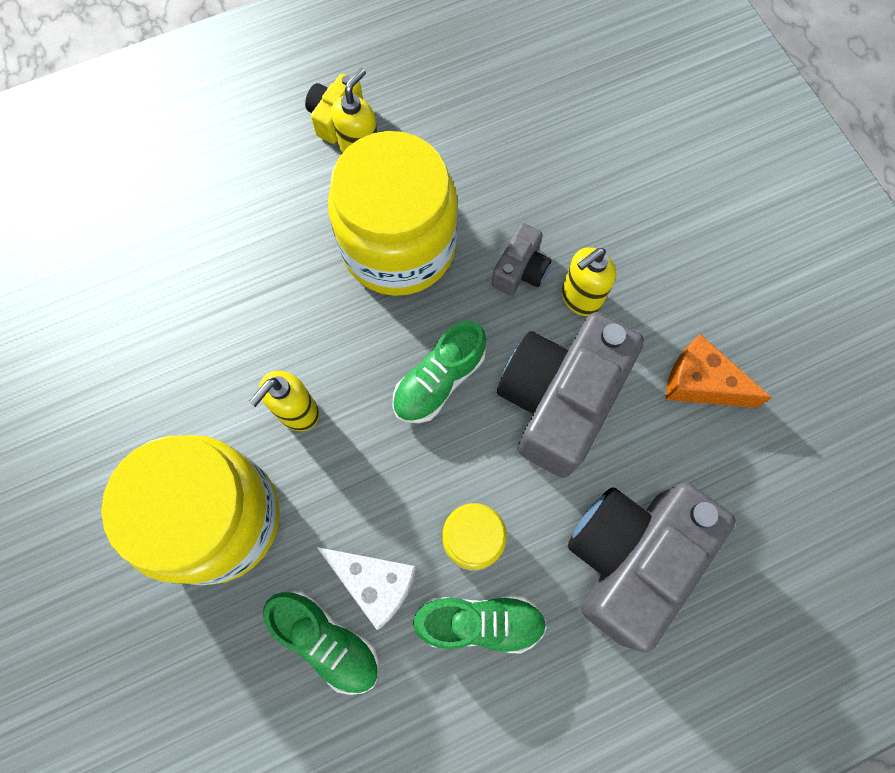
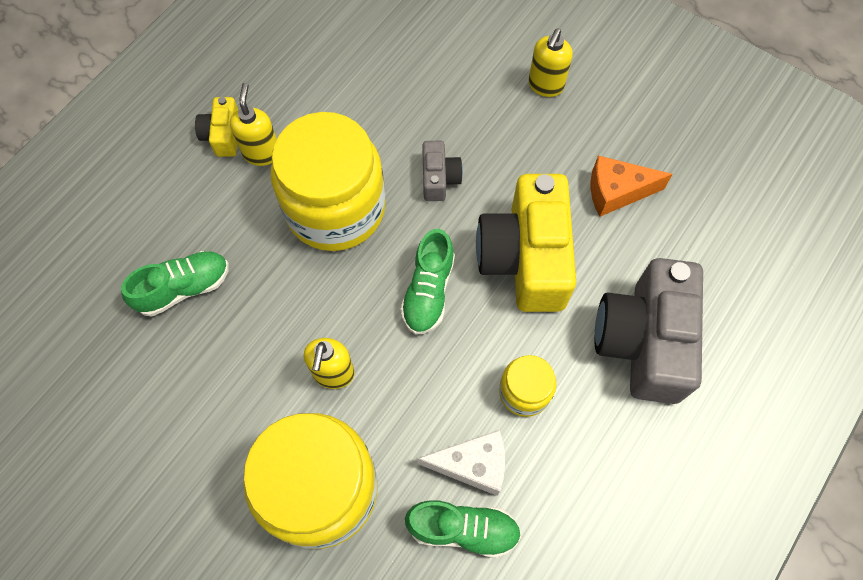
camera: 30 degrees left, 5 degrees down
(480, 622) = (566, 448): green shoe -> green shoe (184, 288)
(559, 400) = (525, 258): grey camera -> yellow camera
(580, 298) = (495, 176): yellow soap dispenser -> yellow soap dispenser (545, 86)

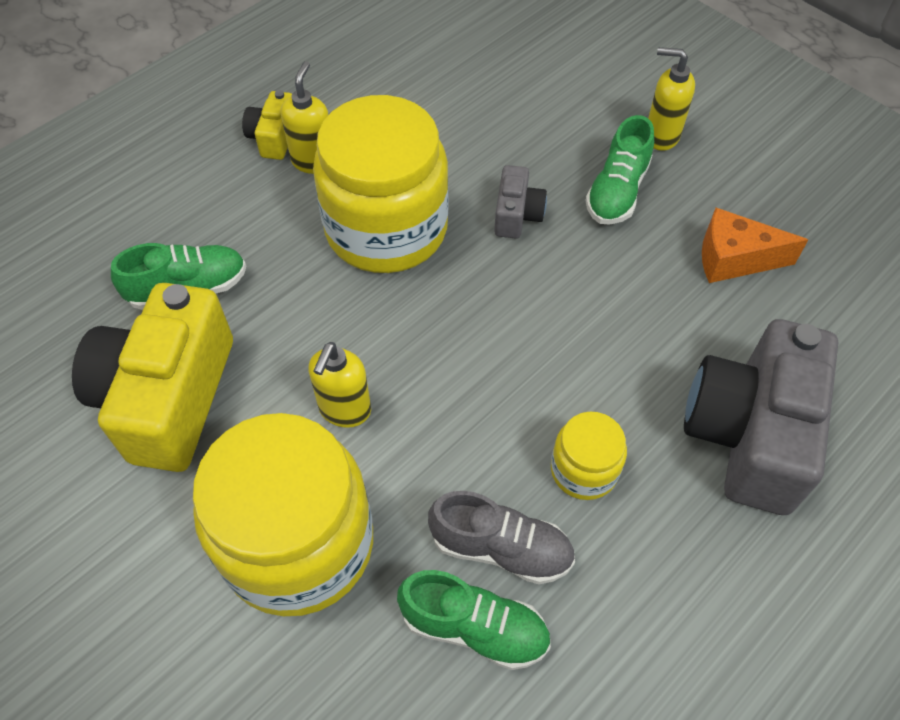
camera: 10 degrees right, 10 degrees down
(428, 291) = (481, 335): green shoe -> green shoe (617, 191)
(472, 465) = (501, 548): white cheese -> grey shoe
(525, 258) = (609, 315): yellow camera -> yellow camera (168, 397)
(545, 86) = (661, 136): yellow soap dispenser -> yellow soap dispenser turned 75 degrees clockwise

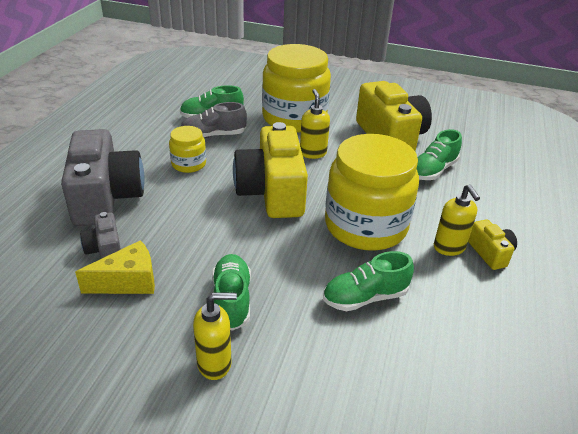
camera: 150 degrees right, 20 degrees down
(467, 142) = (365, 297): none -> green shoe
(475, 341) = (272, 192): none -> yellow camera
(517, 215) = (293, 260): grey camera -> grey camera (105, 249)
(734, 259) = (128, 282): orange cheese -> yellow cheese

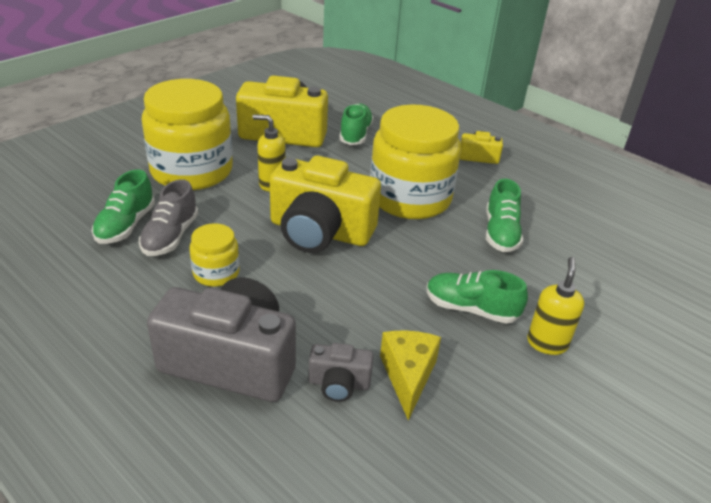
camera: 65 degrees left, 0 degrees up
(433, 170) = (355, 134): green shoe -> green shoe turned 150 degrees counterclockwise
(449, 248) = (462, 171): yellow soap dispenser -> none

